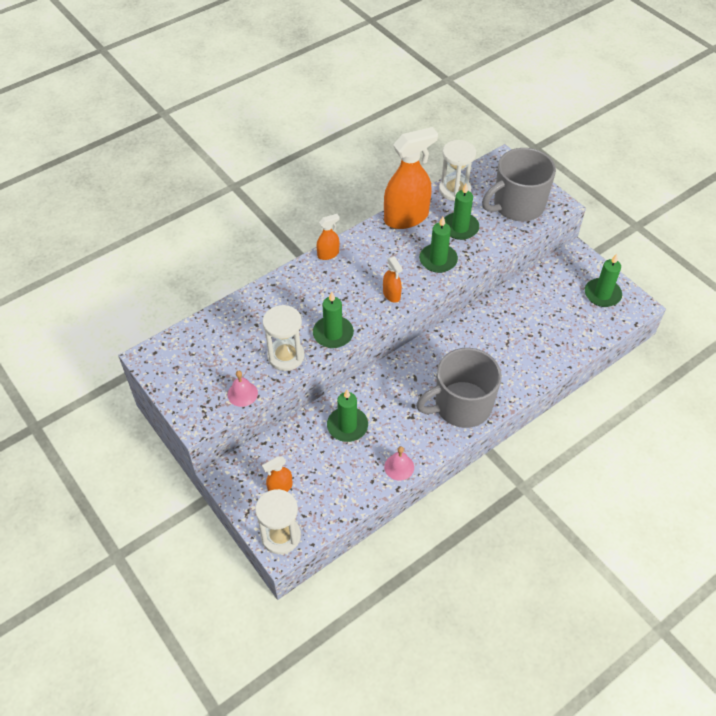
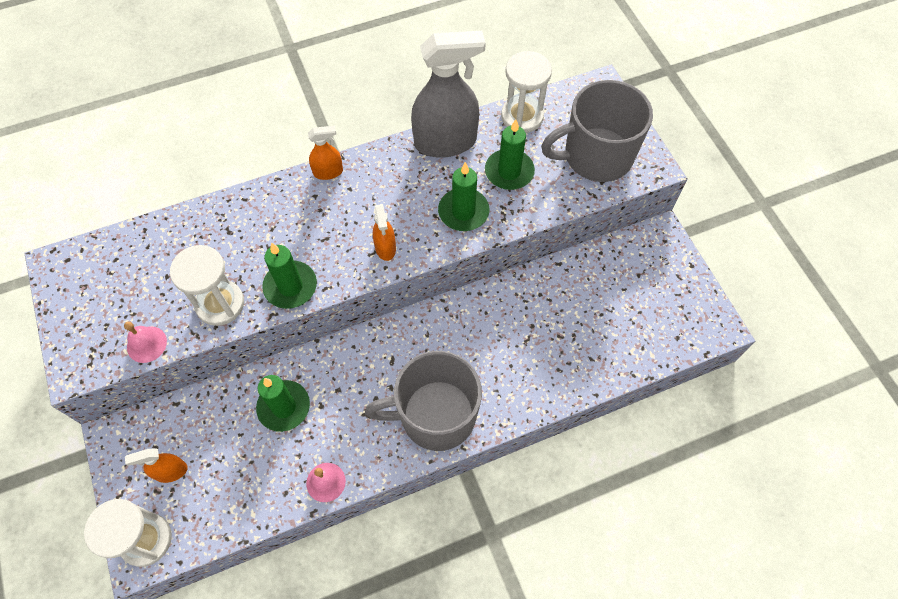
camera: 15 degrees right, 10 degrees up
(406, 217) = (445, 142): orange spray bottle -> grey spray bottle
(602, 294) = (676, 300): green candle -> none

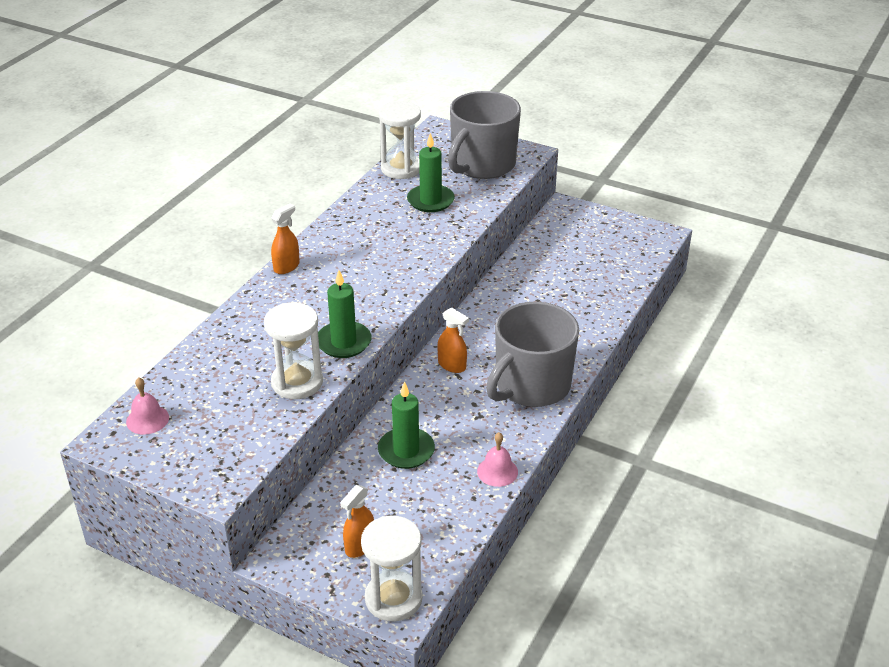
camera: 40 degrees left, 25 degrees down
(146, 344) = (264, 438): pink bell -> pink bell (147, 419)
(385, 248) = (391, 284): orange spray bottle -> orange spray bottle (452, 365)
(445, 142) = (361, 207): grey spray bottle -> none
(463, 212) = (425, 237): green candle -> none

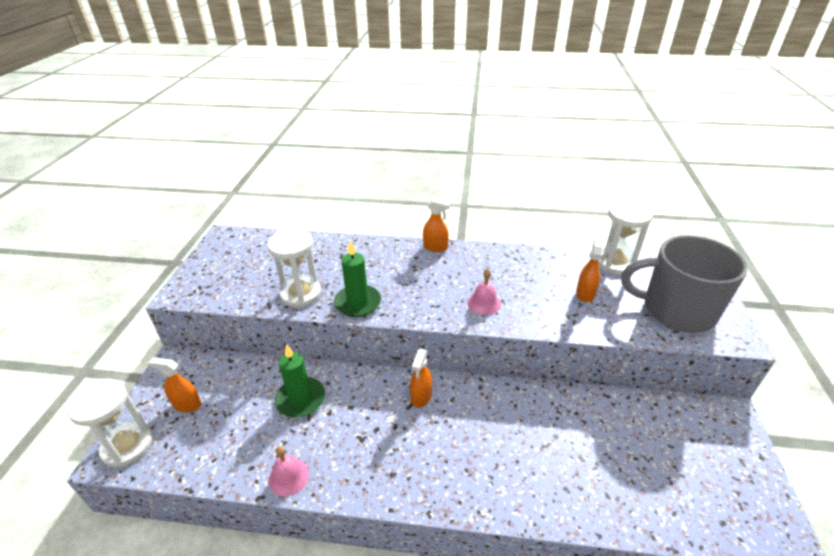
camera: 70 degrees right, 0 degrees up
(147, 419) = (246, 244): pink bell -> pink bell (484, 303)
(430, 201) = (585, 294): green candle -> orange spray bottle
(531, 386) = (420, 470): grey mug -> none

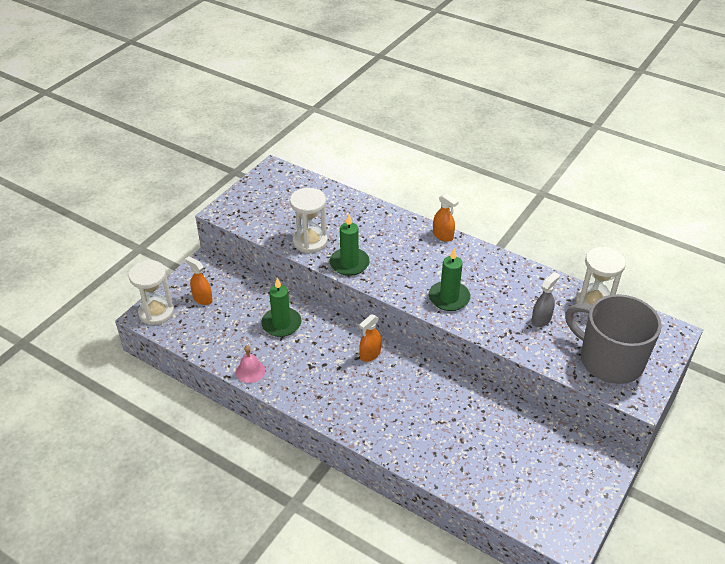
camera: 25 degrees right, 5 degrees up
(484, 303) = (449, 298): pink bell -> green candle
(585, 294) = (541, 320): orange spray bottle -> grey spray bottle

